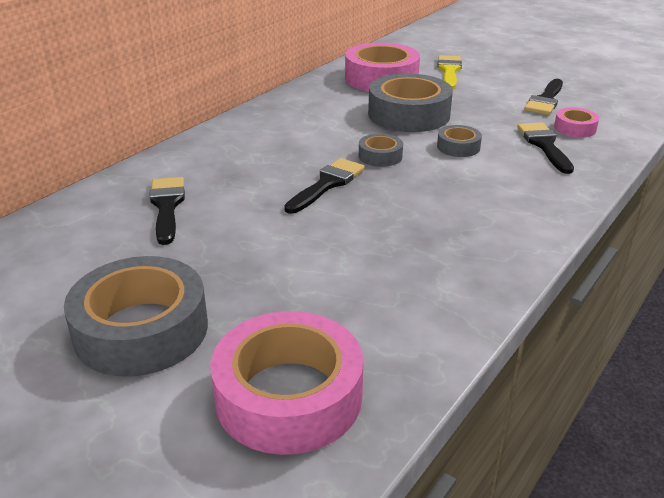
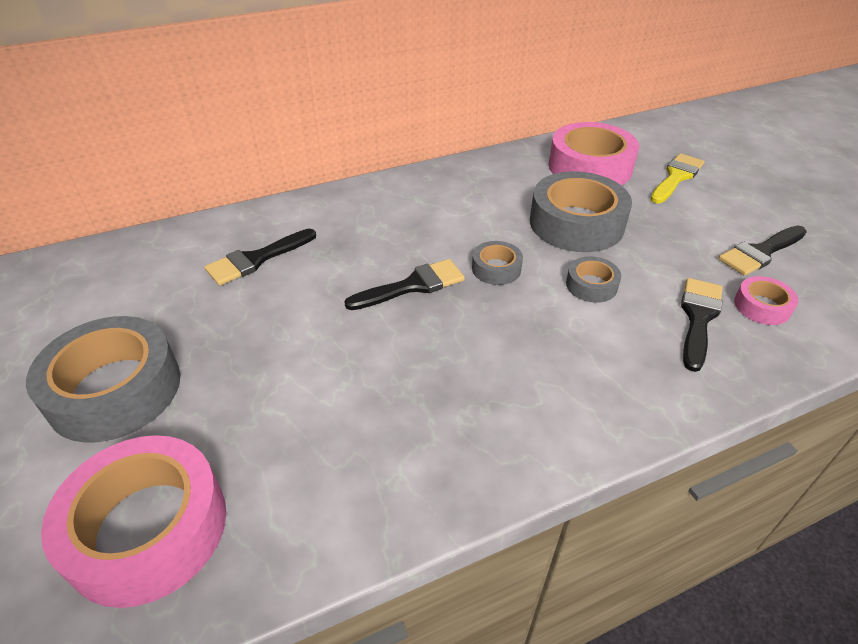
camera: 30 degrees right, 10 degrees up
(167, 206) = (256, 259): black brush -> black brush turned 150 degrees counterclockwise

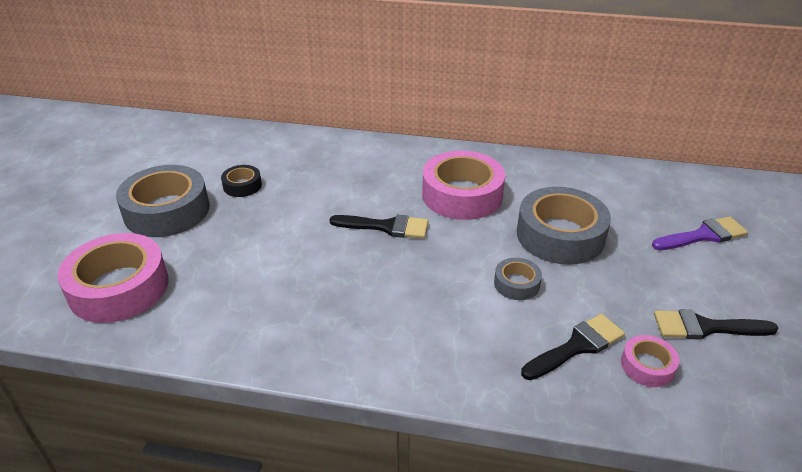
camera: 35 degrees right, 5 degrees down
(192, 312) = (242, 186): none -> black tape
(256, 259) = (307, 169): black brush -> none
(496, 269) = (457, 241): grey tape -> none
(590, 167) = (628, 197): pink tape -> pink tape (462, 195)
(676, 177) = (703, 235): yellow brush -> purple brush

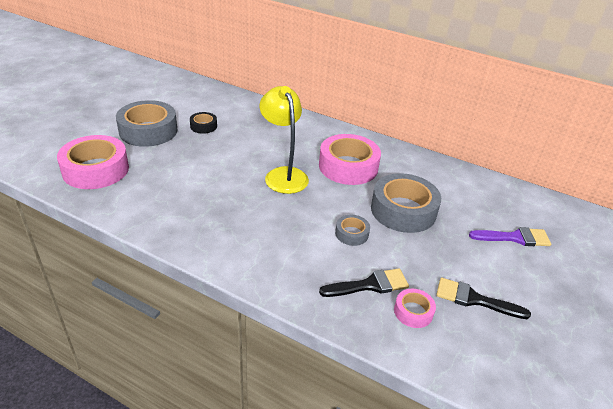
camera: 15 degrees right, 0 degrees up
(386, 227) = (283, 175): black brush -> yellow lamp

